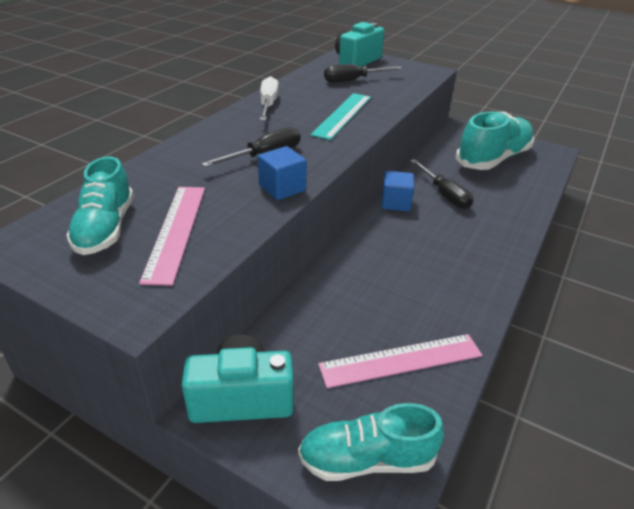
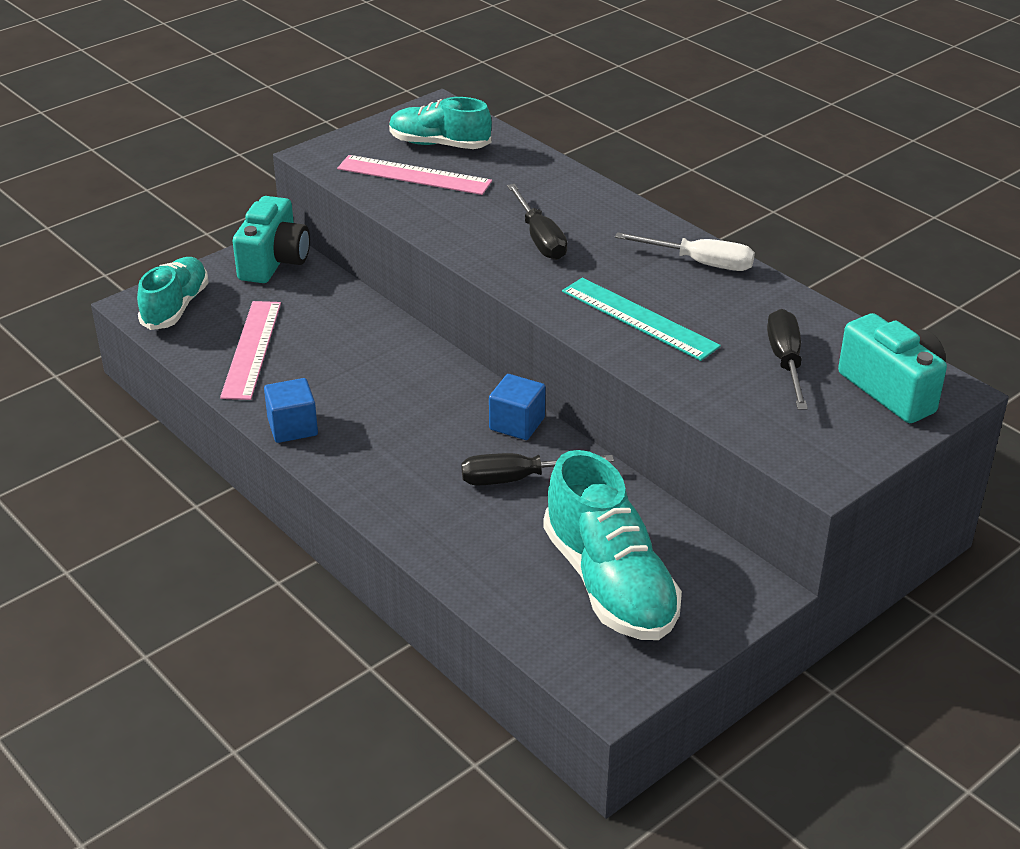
camera: 110 degrees right, 0 degrees up
(282, 188) = (458, 238): blue cube -> blue cube (292, 427)

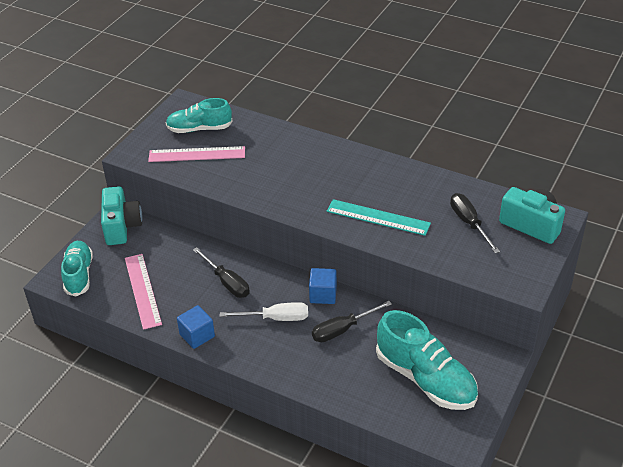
camera: 20 degrees left, 5 degrees up
(540, 238) = (294, 179): black screwdriver -> black screwdriver (227, 282)
(700, 263) = (390, 171): white screwdriver -> white screwdriver (275, 318)

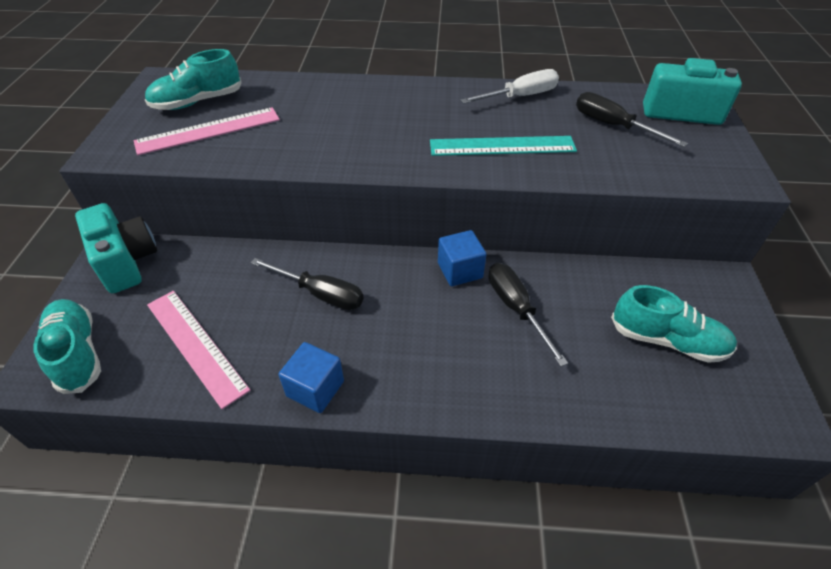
camera: 25 degrees left, 5 degrees up
(275, 318) = (417, 323): white screwdriver -> white screwdriver (520, 96)
(342, 329) = (516, 309): black screwdriver -> black screwdriver turned 120 degrees clockwise
(425, 379) = (667, 340): turquoise shoe -> turquoise shoe, size x0.66

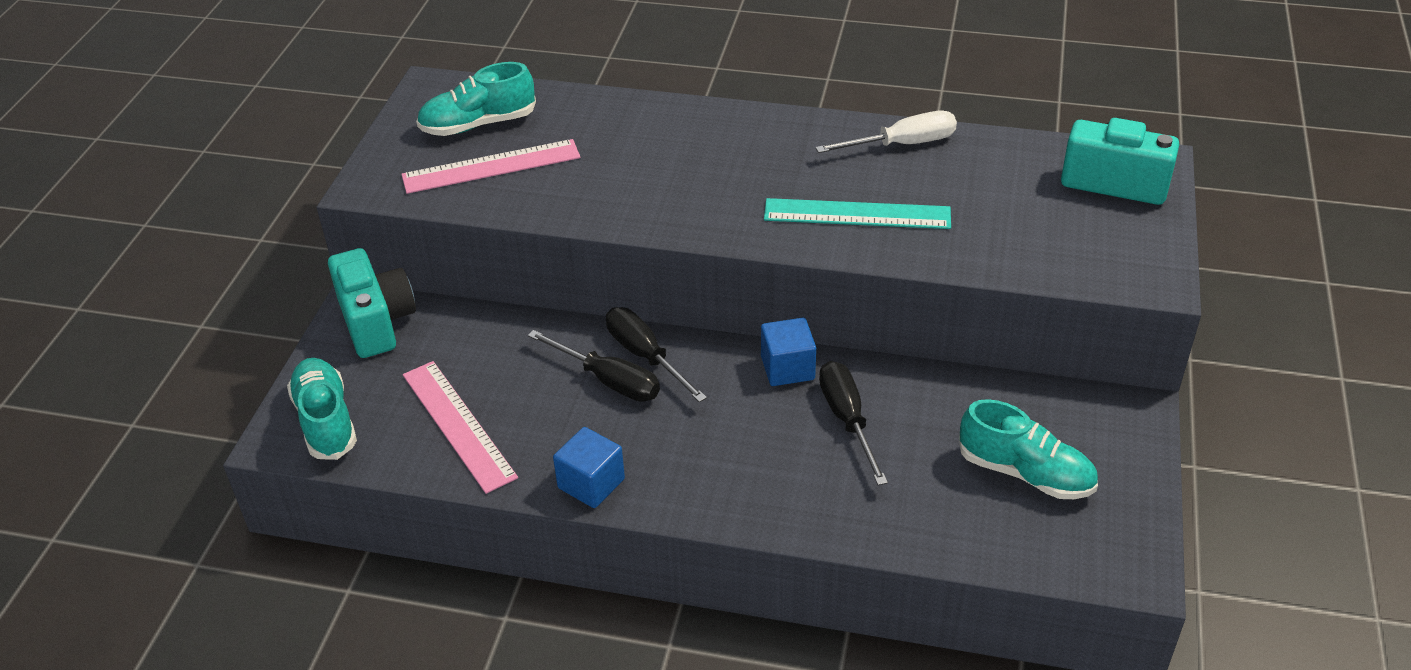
camera: 10 degrees right, 5 degrees down
(613, 126) = (1013, 196): black screwdriver -> black screwdriver (645, 356)

